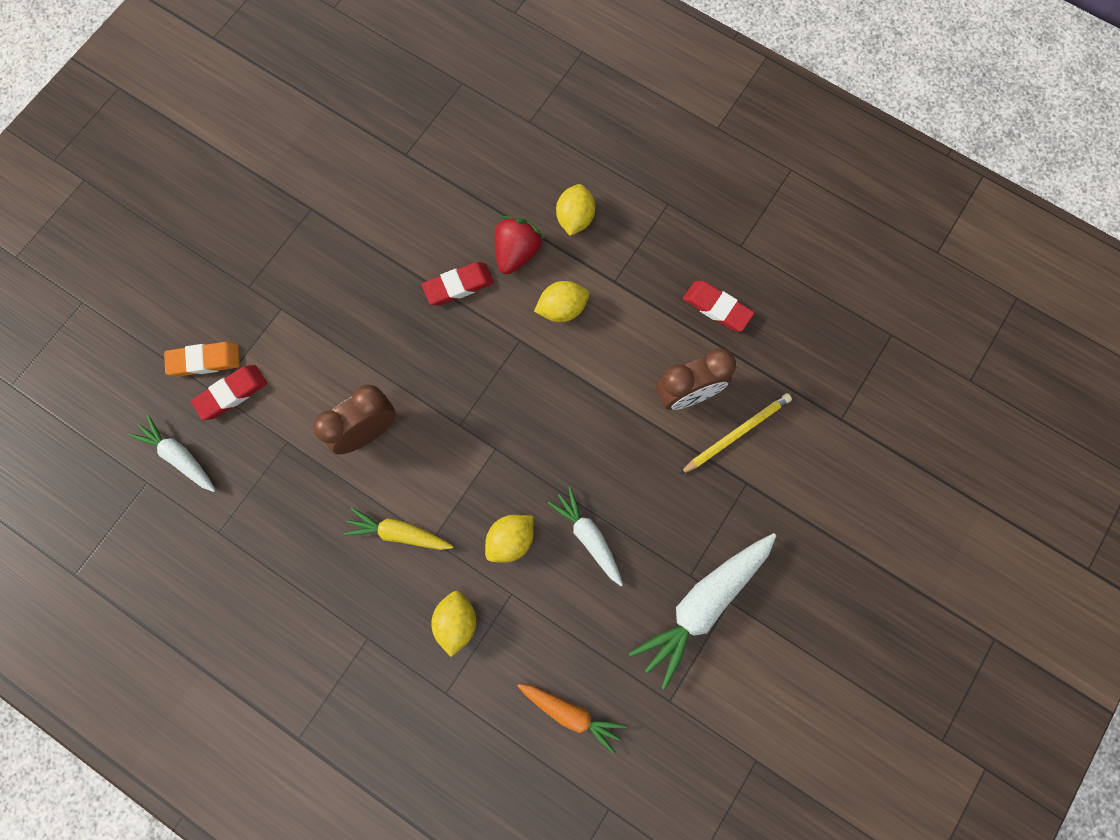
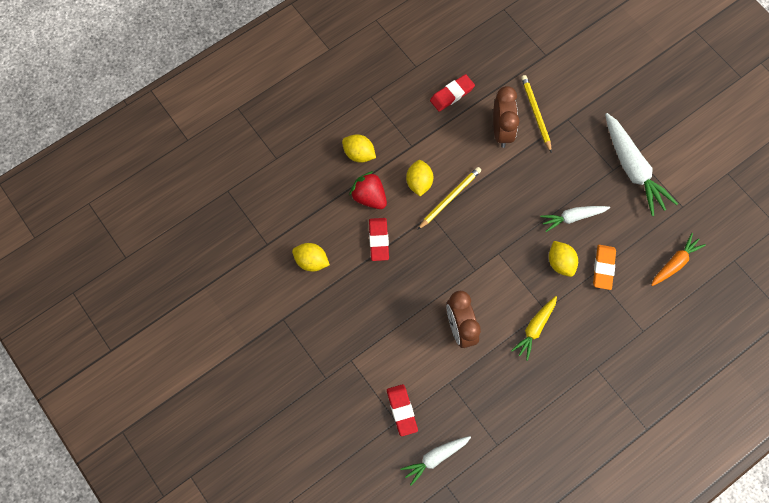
camera: 70 degrees left, 5 degrees down
(204, 361) = (371, 423): orange eraser -> orange eraser (603, 268)
(456, 622) = (602, 311): yellow lemon -> yellow lemon (311, 261)
(554, 356) = (449, 198): none -> yellow pencil

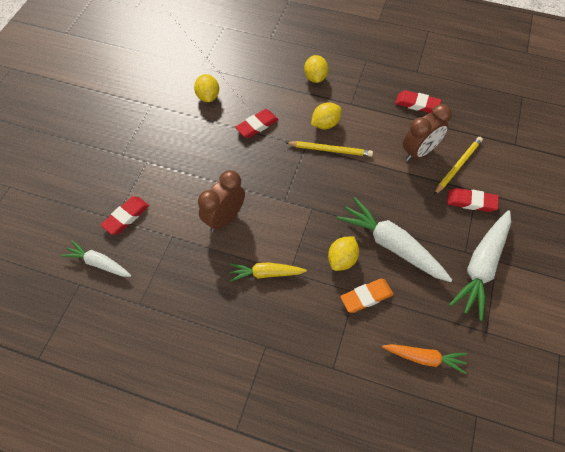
camera: 55 degrees right, 10 degrees down
(369, 197) = (287, 101): red strawberry -> none
(573, 217) = (392, 245): white carrot -> white carrot, size x1.68
(574, 131) = (471, 202): none -> red eraser

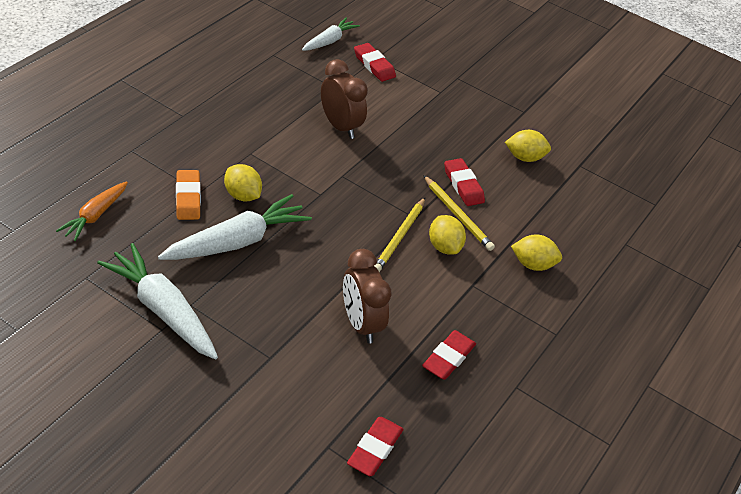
camera: 100 degrees right, 15 degrees down
(266, 273) = (258, 136): yellow carrot -> none
(458, 166) = (320, 356): yellow pencil -> yellow pencil (457, 215)
(471, 202) = (256, 343): red eraser -> red eraser (375, 449)

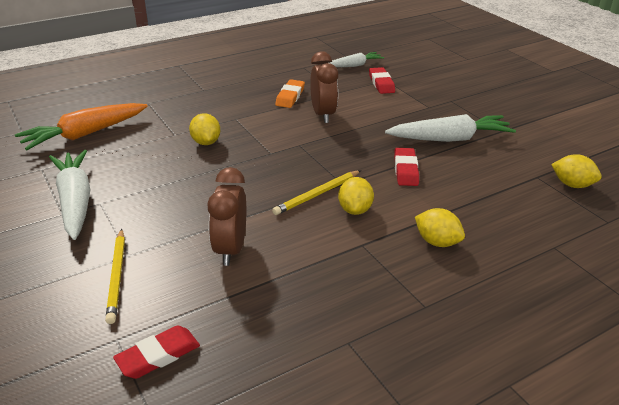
camera: 30 degrees right, 10 degrees down
(95, 215) = (85, 134): orange carrot -> orange carrot, size x1.68
(188, 198) = (162, 136): orange eraser -> orange eraser (290, 97)
(237, 242) = (175, 170): white carrot -> white carrot (450, 139)
(448, 358) = (293, 297): red eraser -> none
(457, 215) = (385, 190): yellow pencil -> yellow pencil (117, 276)
(524, 157) = (481, 161): yellow lemon -> yellow lemon (572, 185)

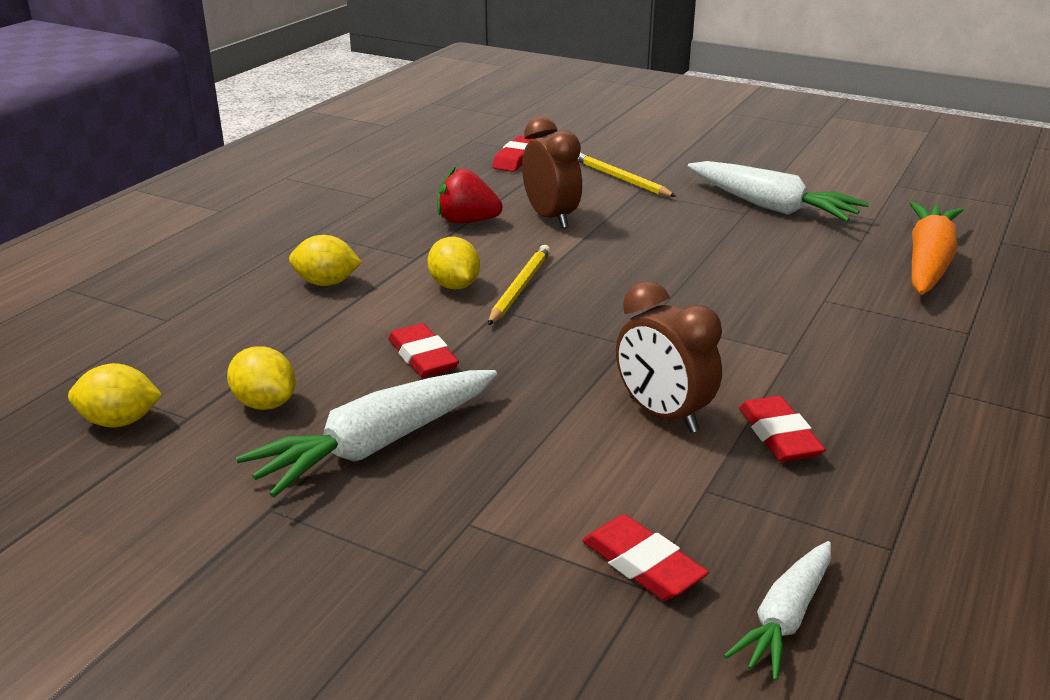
camera: 150 degrees right, 5 degrees down
(206, 142) = (762, 303): yellow lemon -> yellow lemon (265, 403)
(290, 97) = (779, 435): orange eraser -> red eraser
(295, 270) = (467, 221): none -> red strawberry

